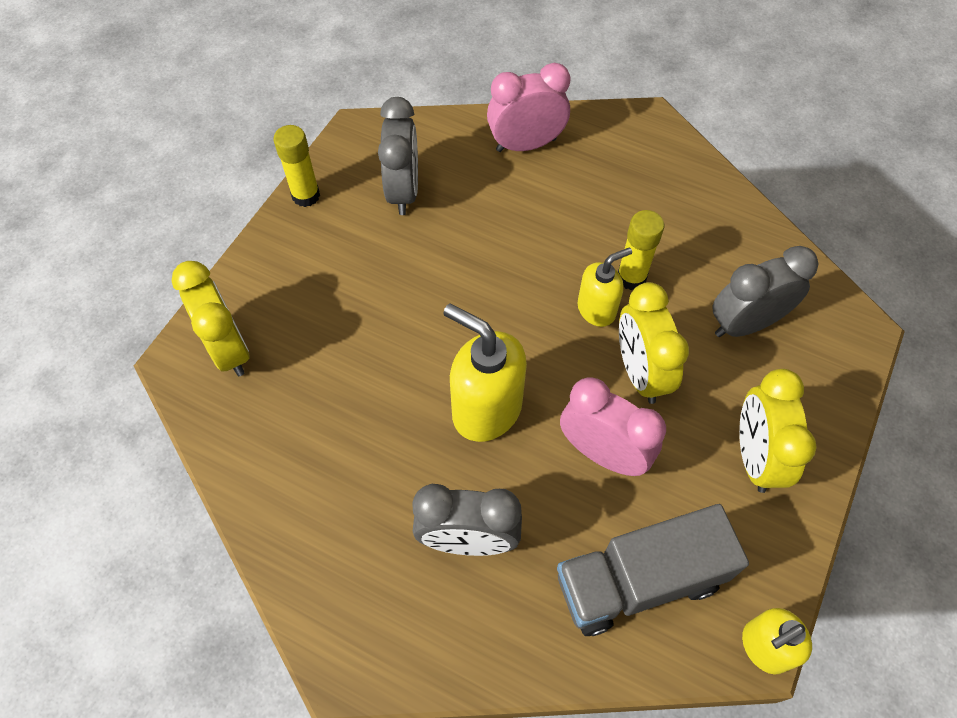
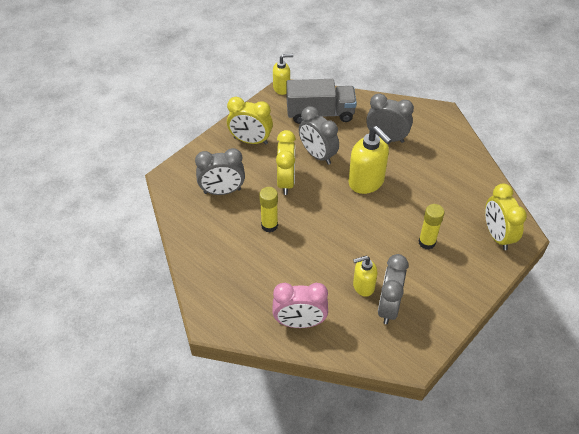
camera: 165 degrees left, 10 degrees down
(306, 195) = (453, 318): yellow glue stick -> yellow glue stick (427, 242)
(597, 309) = (295, 214): yellow soap dispenser -> yellow soap dispenser (363, 286)
(602, 453) = (317, 155): pink clock -> grey clock
(754, 456) = (250, 141): yellow clock -> yellow clock turned 90 degrees clockwise

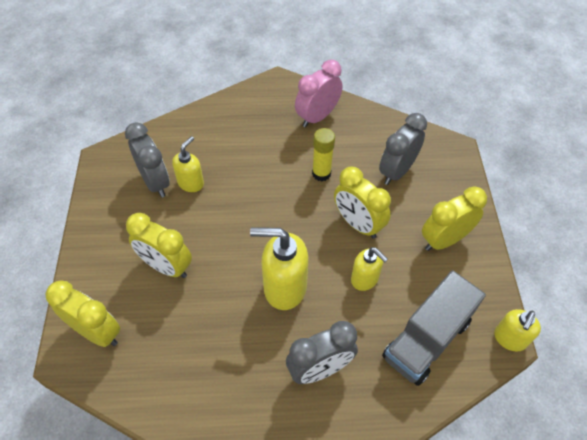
camera: 135 degrees right, 5 degrees up
(299, 322) = (215, 124): pink clock -> pink clock (317, 117)
(317, 155) = (365, 279): grey clock -> yellow soap dispenser
(427, 242) = (166, 266): yellow glue stick -> yellow clock

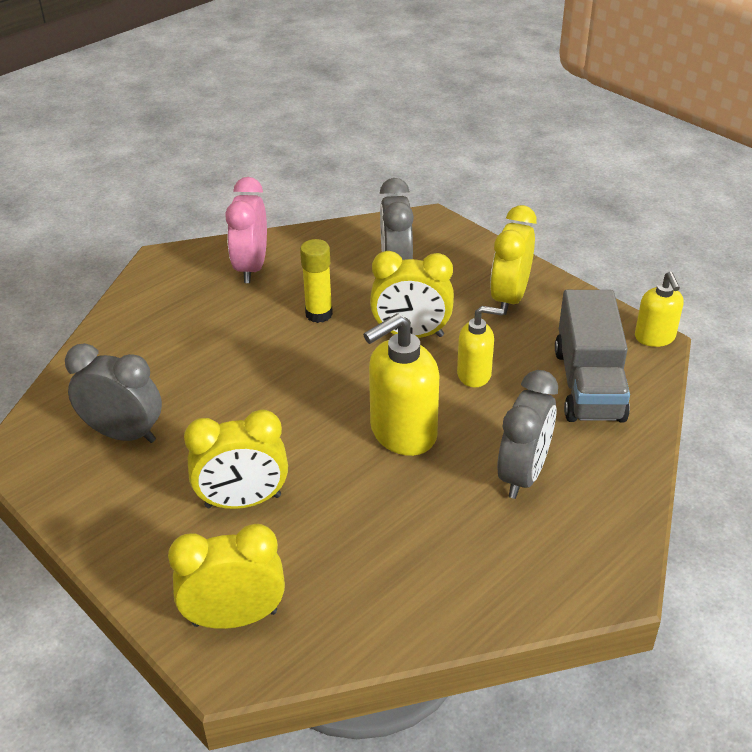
camera: 40 degrees left, 15 degrees down
(191, 183) = (173, 408): yellow soap dispenser -> none

